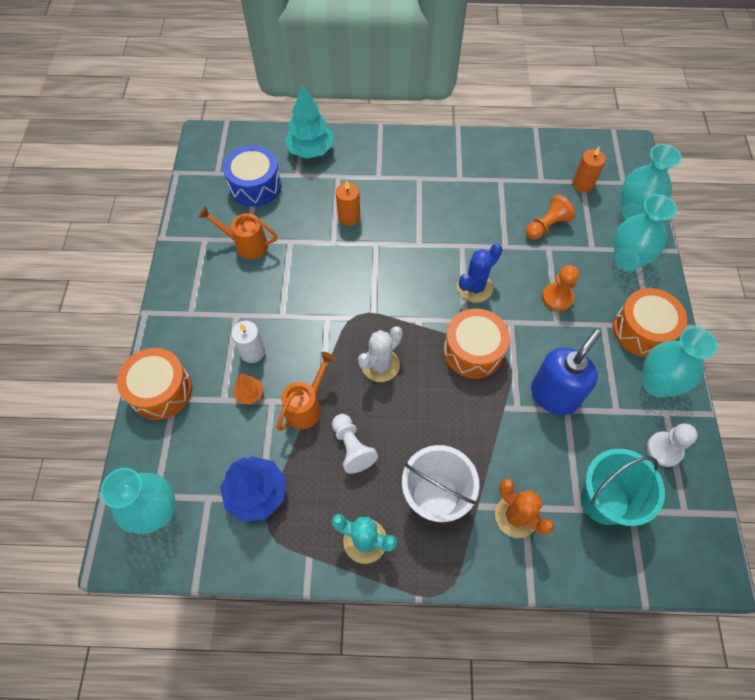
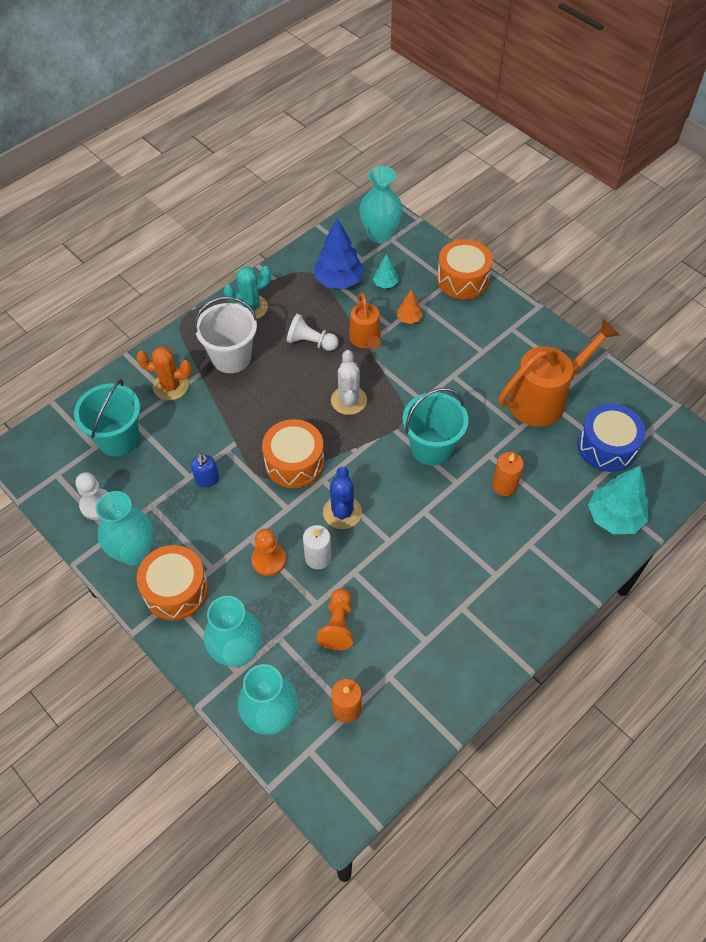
camera: 135 degrees right, 5 degrees down
(224, 448) = (385, 284): none -> turquoise tree
(246, 244) = (545, 399): orange watering can -> orange watering can, size x1.69
(252, 352) = (440, 340): white candle -> white candle (318, 557)
(364, 278) = (431, 448): none -> turquoise bucket
(554, 395) = (207, 479): blue soap dispenser -> blue soap dispenser, size x0.50

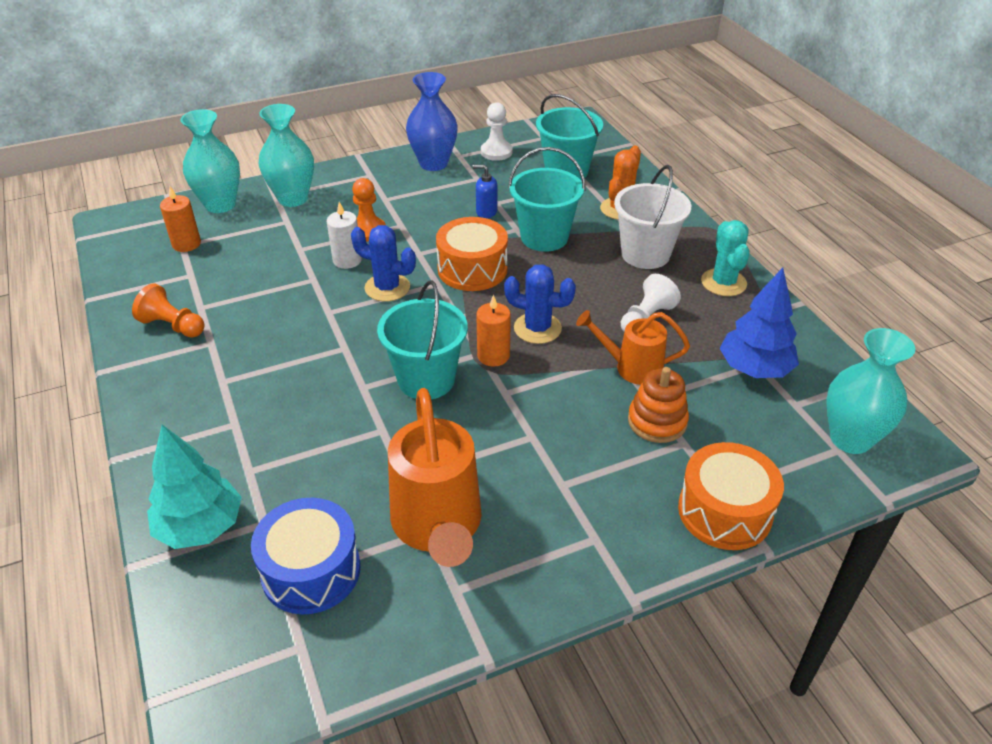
camera: 110 degrees right, 15 degrees down
(134, 552) = (433, 163): turquoise vase -> blue vase
(176, 590) = (378, 178): orange drum -> none
(231, 427) = (544, 237): none -> turquoise bucket
(338, 625) = (267, 257): orange pawn -> orange pawn (173, 326)
(348, 400) = (537, 328): white cactus -> blue cactus
(385, 284) = (736, 415): turquoise tree -> none
(409, 319) = (657, 421): orange tree -> orange stacking toy
(504, 485) = (328, 429): orange candle -> orange candle (493, 356)

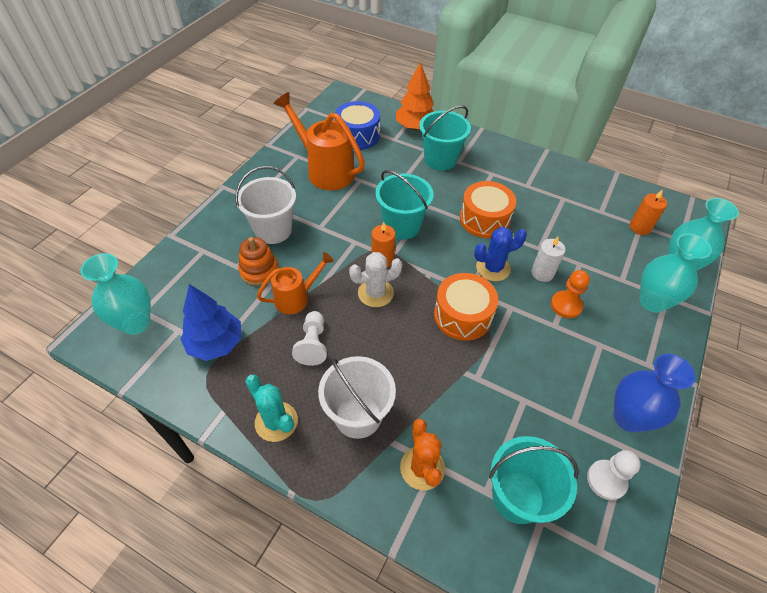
camera: 140 degrees right, 10 degrees up
(173, 326) = (557, 182): orange pawn -> none
(200, 527) = (415, 127): turquoise tree -> orange tree
(486, 212) = (518, 382): blue soap dispenser -> none
(537, 328) = (375, 293): blue cactus -> white cactus
(544, 237) = (448, 382): turquoise bucket -> turquoise bucket (440, 159)
(600, 467) = (273, 230): none -> white bucket
(724, 511) = (197, 241): orange drum -> orange drum (484, 219)

